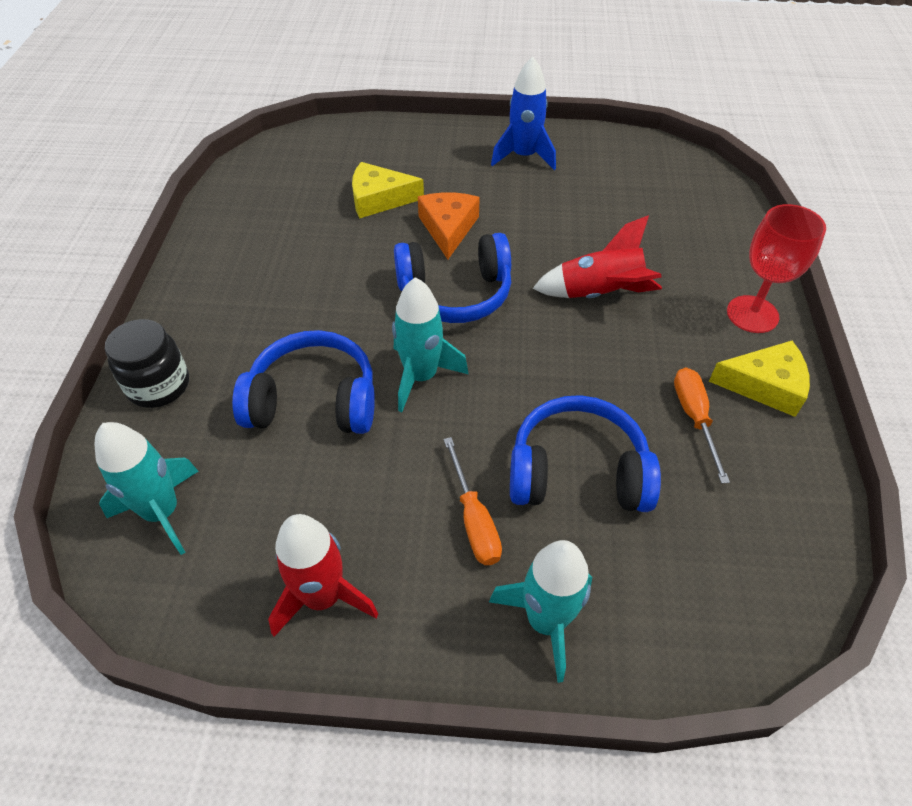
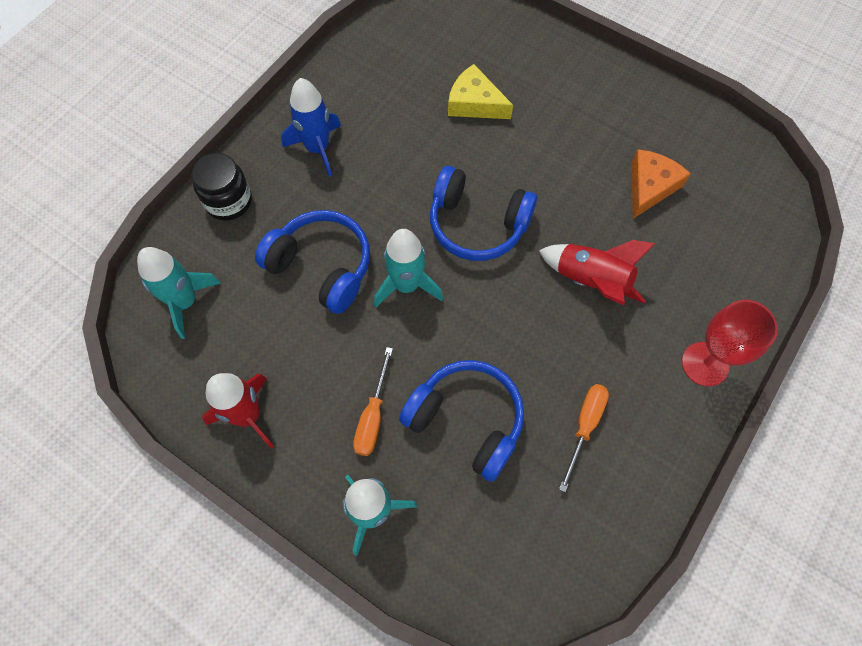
camera: 30 degrees right, 15 degrees up
(448, 228) = (511, 159): orange cheese -> orange cheese (650, 187)
(524, 156) = (625, 111): blue rocket -> blue rocket (317, 148)
(765, 385) = (663, 430): yellow cheese -> none

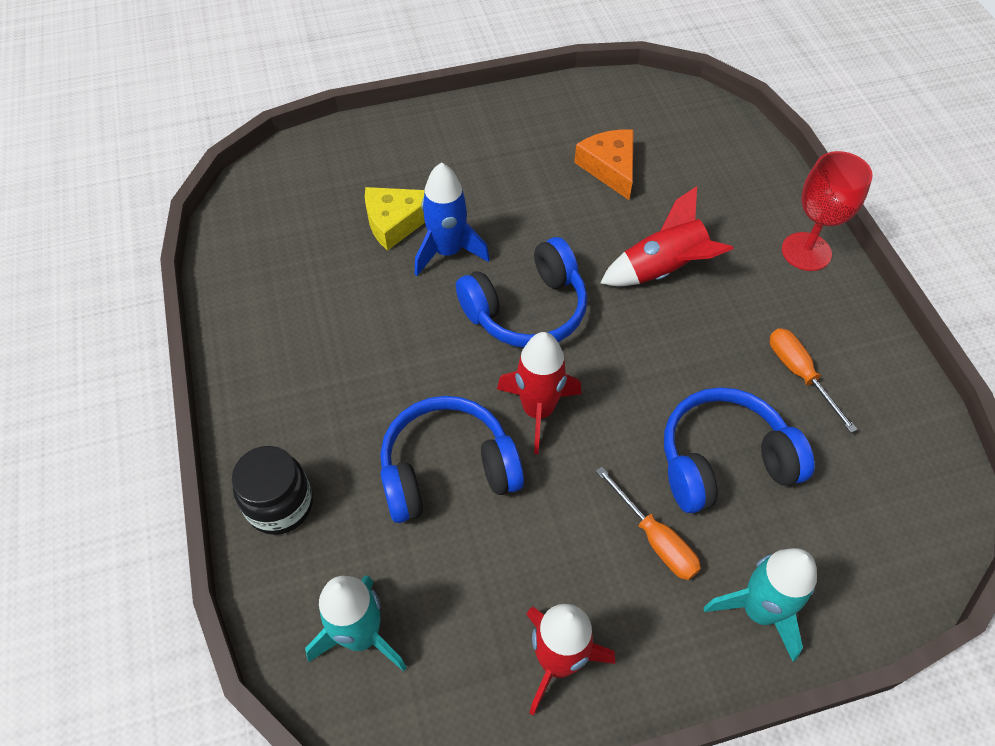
camera: 50 degrees left, 10 degrees down
(317, 148) = (306, 379): blue rocket -> blue rocket (448, 251)
(407, 285) = (538, 410): turquoise rocket -> red rocket

